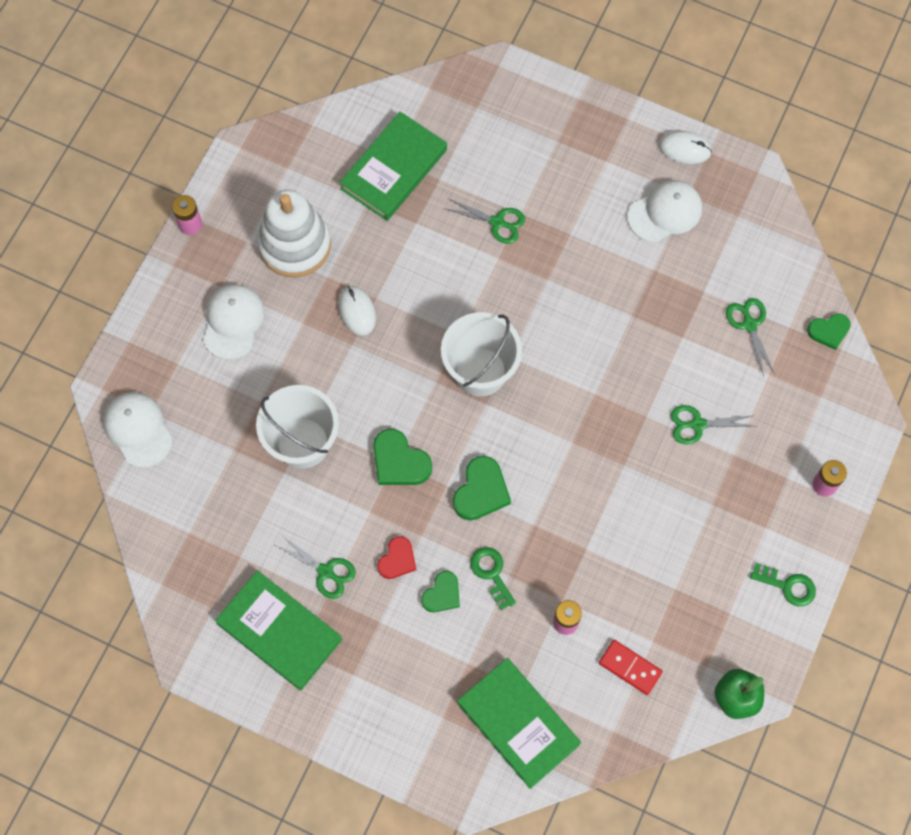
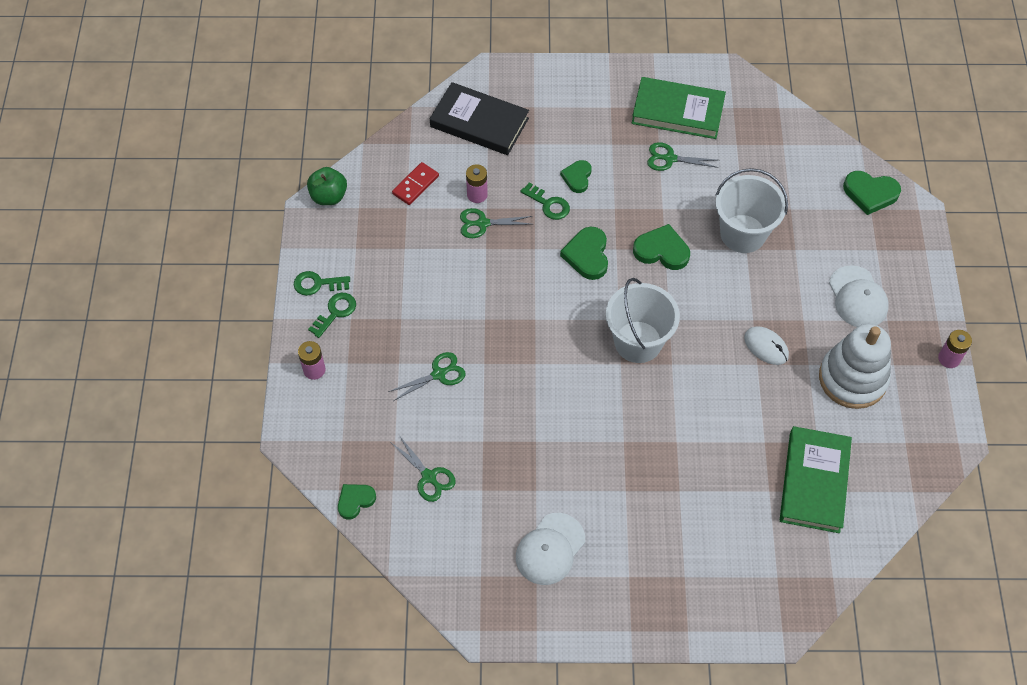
camera: 155 degrees right, 10 degrees down
(138, 429) = (870, 193): white cap -> green heart
(397, 560) = (623, 186): red heart -> none
(497, 222) = (695, 473): green scissors -> green scissors (482, 223)
(518, 723) = (479, 122): green book -> black book
(630, 667) = (415, 185): red domino -> red domino turned 60 degrees counterclockwise
(684, 149) = (561, 623): white mouse -> none
(779, 542) = (335, 312): none -> green key

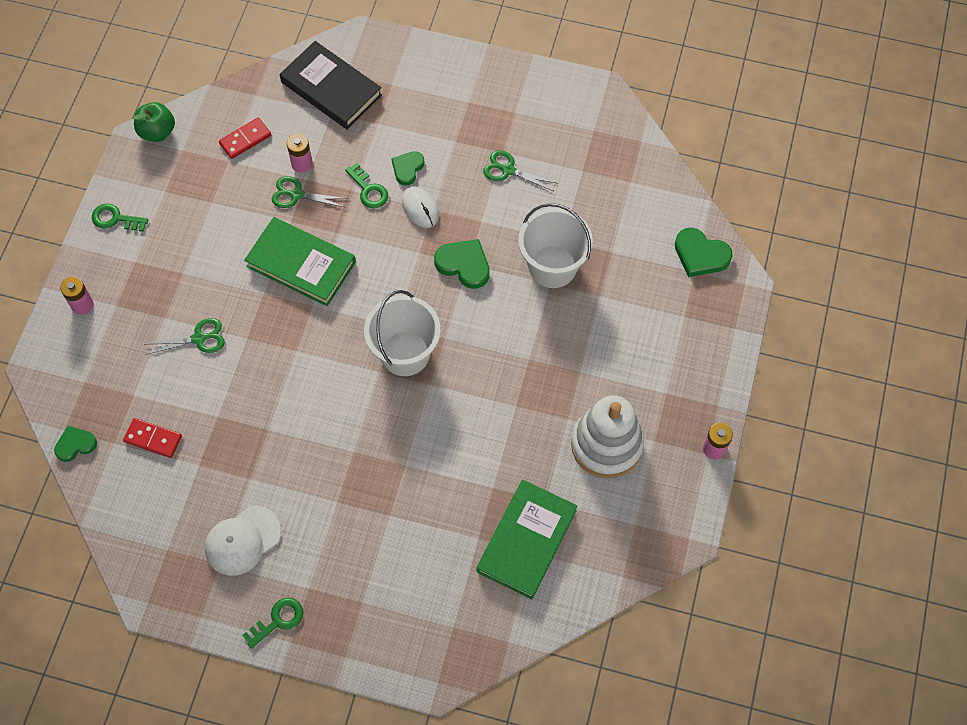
camera: 15 degrees right, 5 degrees up
(335, 312) = (122, 252): green key -> green key (278, 620)
(429, 477) = (153, 439): green scissors -> red domino
(587, 255) = (388, 252): green heart -> none
(678, 111) = (535, 122): green book -> green book (301, 264)
(766, 347) = (531, 390): white mouse -> white mouse (420, 208)
(858, 297) = (645, 361): white cap -> none

